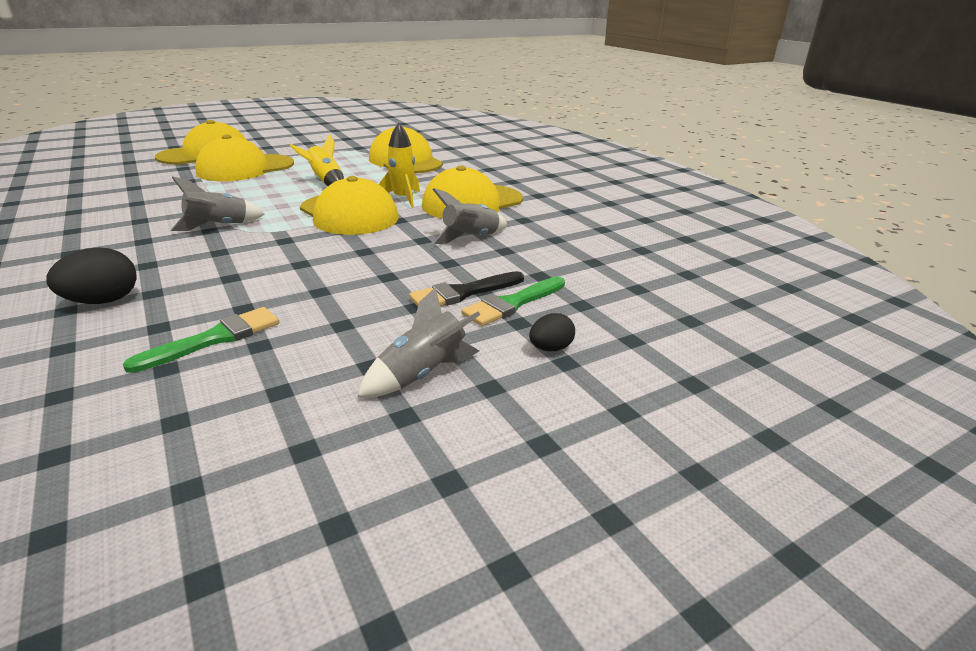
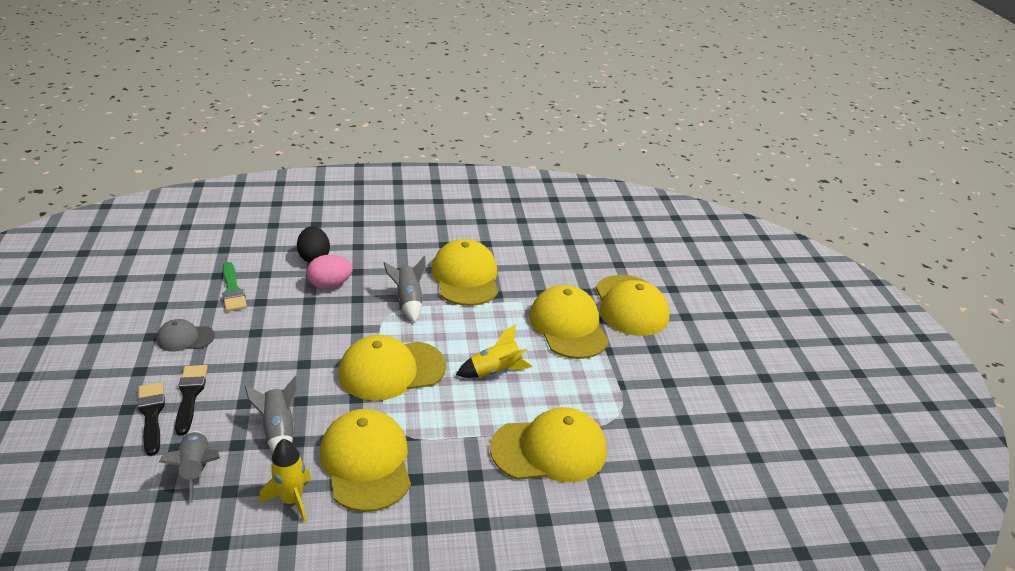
camera: 110 degrees right, 5 degrees up
(160, 210) = (465, 277): none -> yellow cap
(187, 273) = (330, 285): none -> pink egg
(358, 334) = (185, 338): none -> grey cap
(403, 199) = (411, 414): yellow rocket -> yellow rocket (291, 500)
(422, 374) = (121, 352): grey rocket -> grey rocket (196, 470)
(512, 304) = (151, 414): green brush -> black brush
(550, 348) = (85, 411): black egg -> none

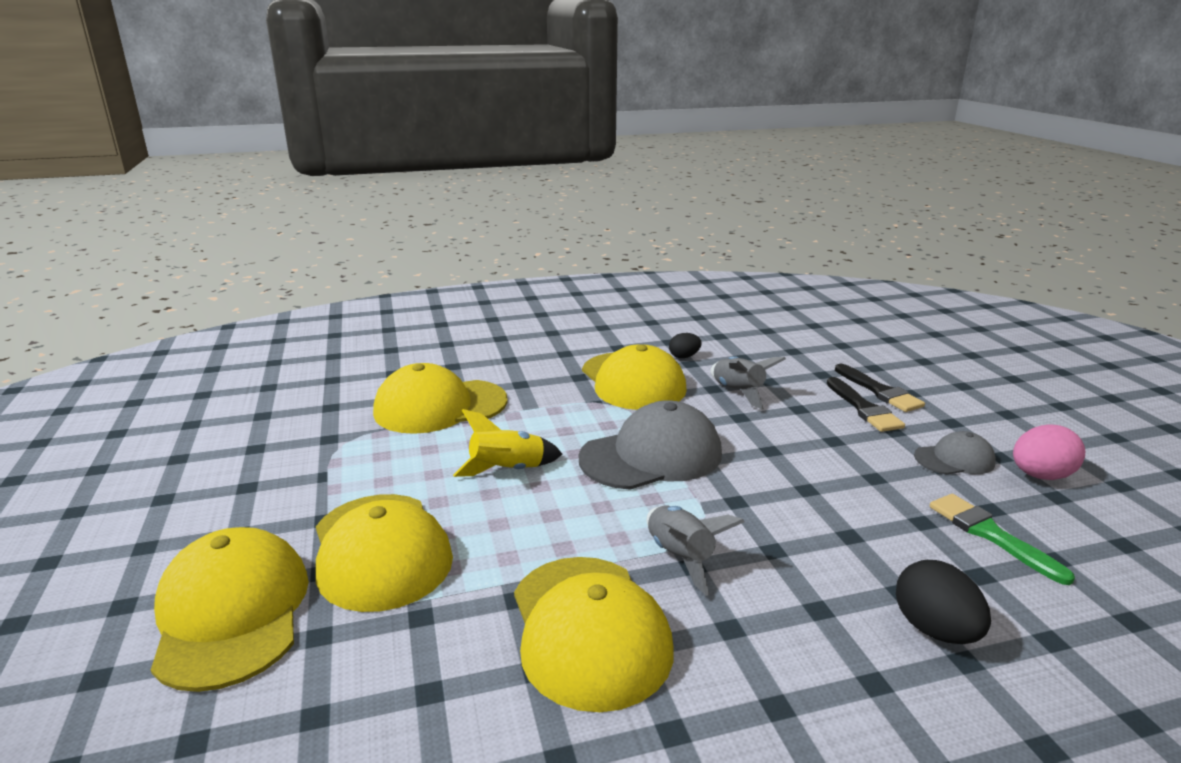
camera: 175 degrees right, 10 degrees down
(196, 470) = (785, 364): grey rocket -> none
(291, 500) = (684, 357): yellow rocket -> black egg
(330, 285) = (843, 569): pink egg -> pink egg (1040, 476)
(391, 370) = (651, 456): yellow cap -> grey cap

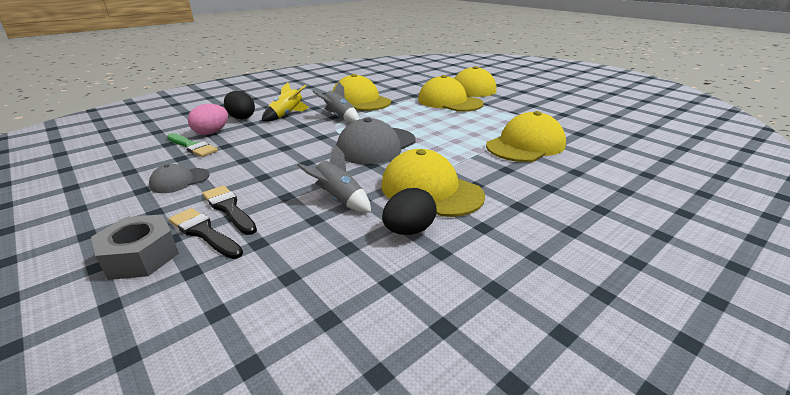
camera: 155 degrees right, 5 degrees up
(508, 470) = (440, 127): yellow rocket -> yellow rocket (286, 115)
(684, 357) = (409, 230): black egg -> black egg, size x1.63
(928, 384) = (141, 256): none -> grey nut
(1040, 476) = (125, 181): pink egg -> pink egg (211, 132)

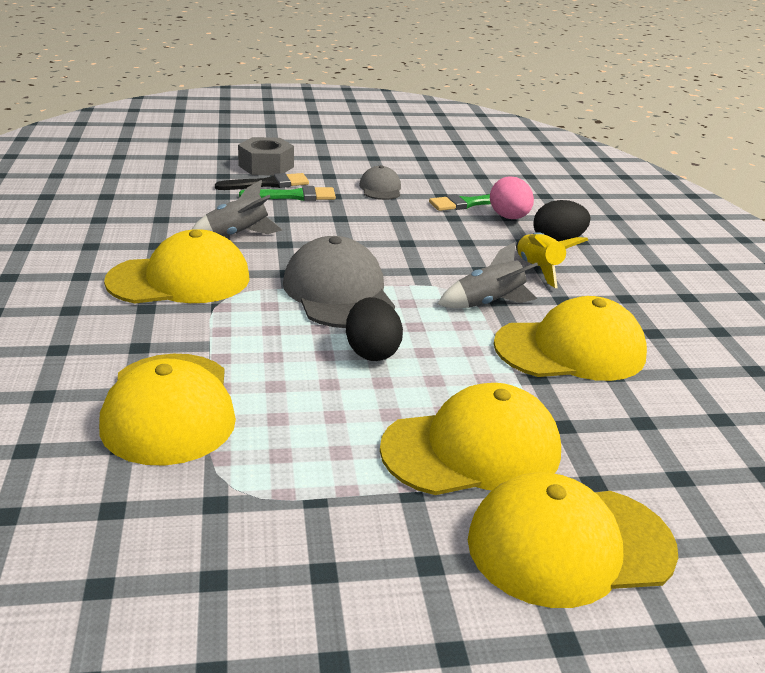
camera: 120 degrees right, 0 degrees up
(229, 208) = (294, 196): black brush -> green brush
(409, 230) = (138, 245): black egg -> black egg (372, 352)

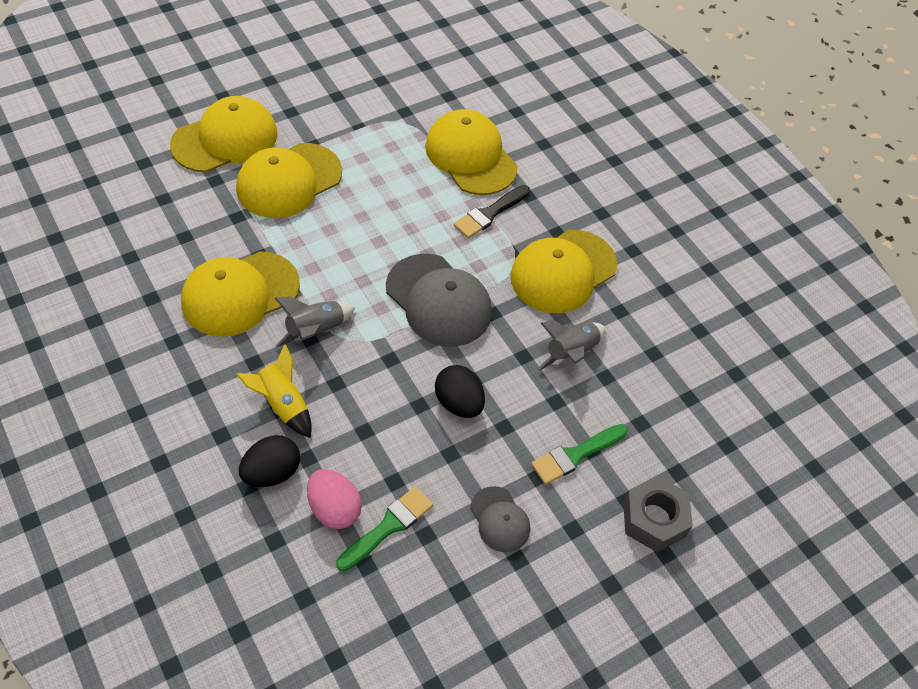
camera: 155 degrees right, 25 degrees up
(268, 184) = (619, 472): black brush -> black brush (489, 214)
(372, 352) = (381, 241): black egg -> black egg (459, 403)

